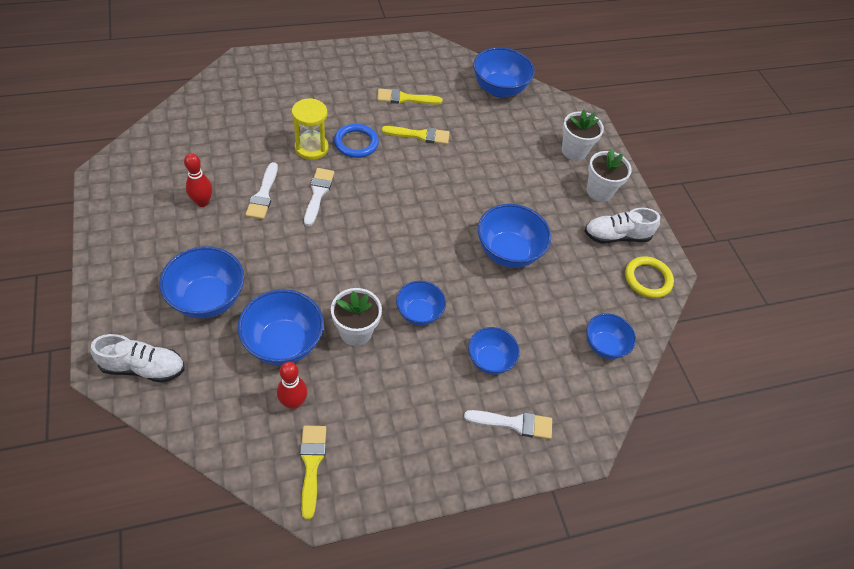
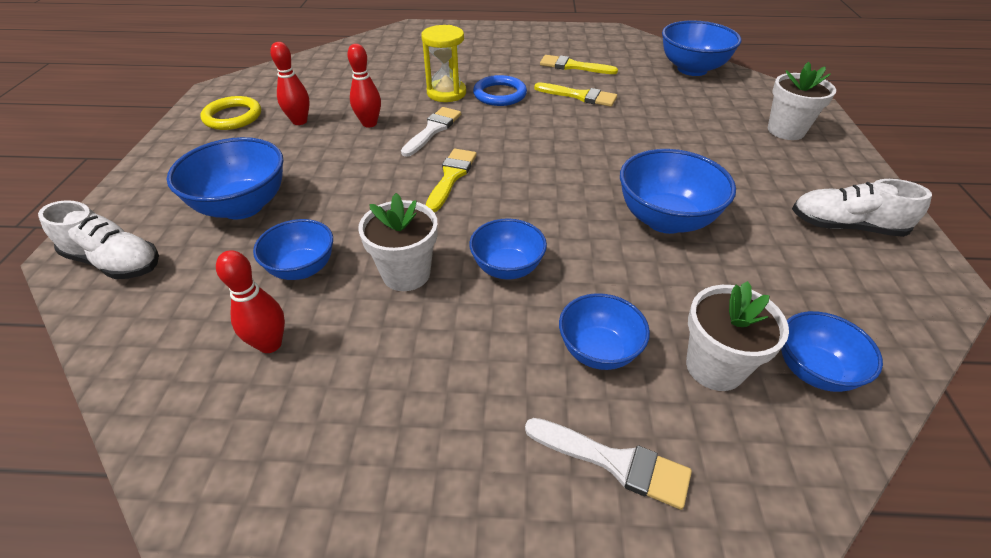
camera: 25 degrees right, 10 degrees down
(263, 195) = (369, 123): white brush -> red bowling pin
(283, 343) = (302, 268): blue bowl -> blue bowl, size x0.64
(311, 464) = (241, 441): yellow brush -> yellow brush (451, 177)
(599, 191) = (820, 173): white flower pot -> white flower pot (714, 367)
(647, 279) = (901, 289): yellow ring -> yellow ring (233, 117)

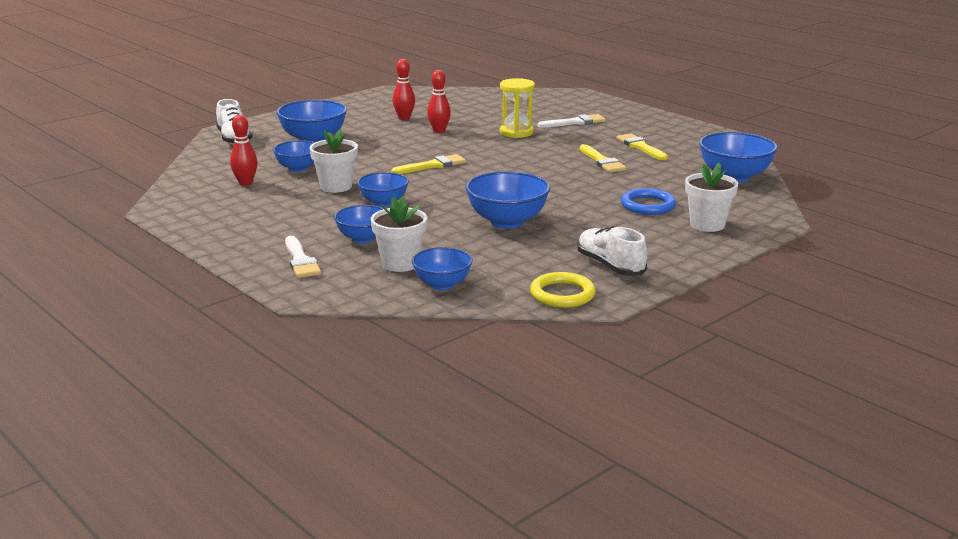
camera: 45 degrees right, 20 degrees down
(233, 117) = (374, 105): yellow ring -> yellow ring (562, 294)
(433, 130) = (468, 145): white brush -> white brush (575, 122)
(500, 94) = (549, 143): blue ring -> blue ring (648, 205)

